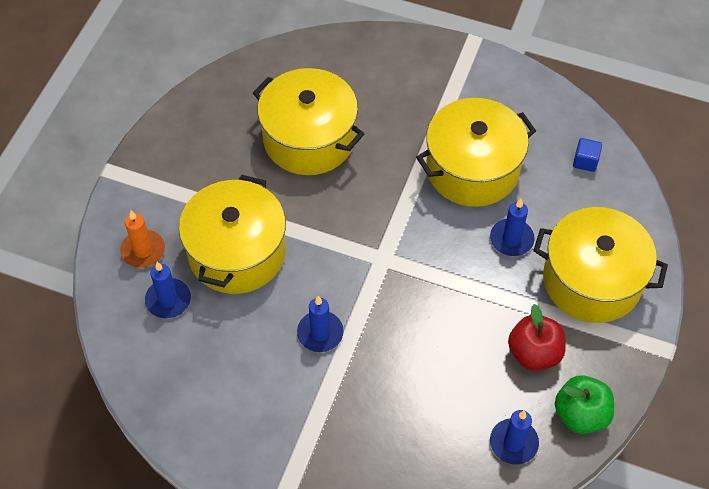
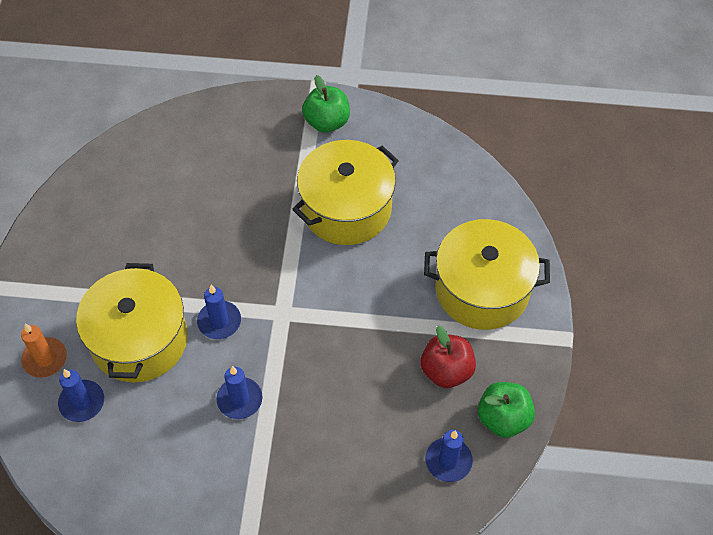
camera: 15 degrees left, 0 degrees up
(309, 139) = (183, 213): yellow pot -> none
(474, 78) = (326, 122): none -> green apple
(511, 239) = (399, 267): blue candle -> blue candle (219, 321)
(585, 161) = (448, 179): blue cube -> none

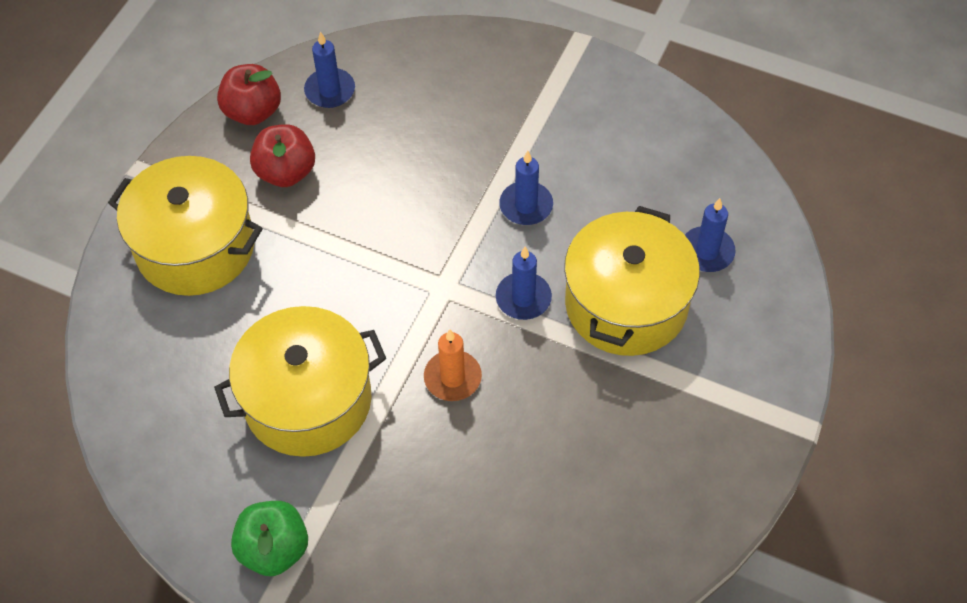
camera: 160 degrees left, 0 degrees up
(45, 359) = (745, 313): orange candle -> orange candle (452, 378)
(503, 418) = (253, 111): green apple -> red apple

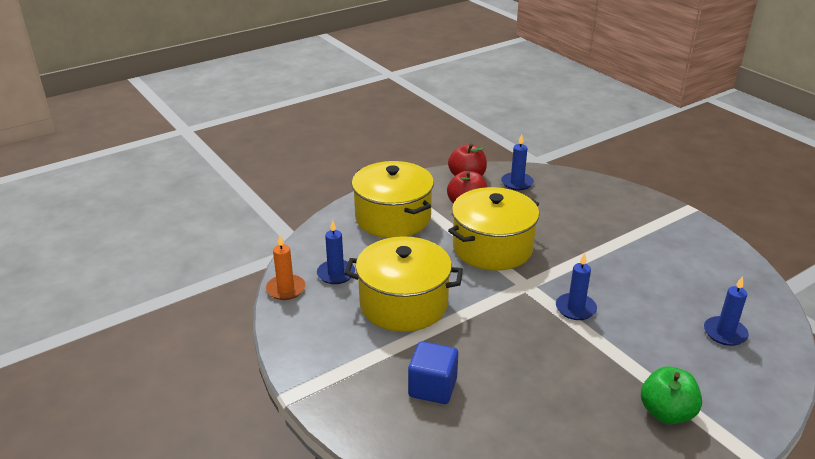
camera: 30 degrees right, 25 degrees down
(274, 549) = (328, 363): green apple -> green apple (666, 413)
(422, 515) = (432, 387): none -> blue cube
(452, 378) = (501, 328): orange candle -> orange candle (286, 289)
(526, 206) = (606, 267): blue candle -> blue candle (336, 274)
(626, 304) = (647, 337): yellow pot -> yellow pot (492, 247)

